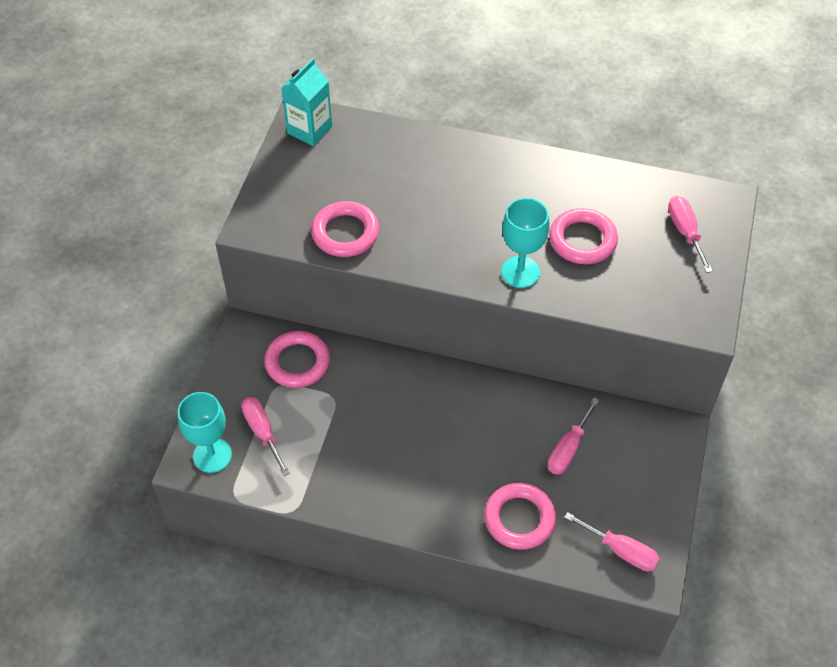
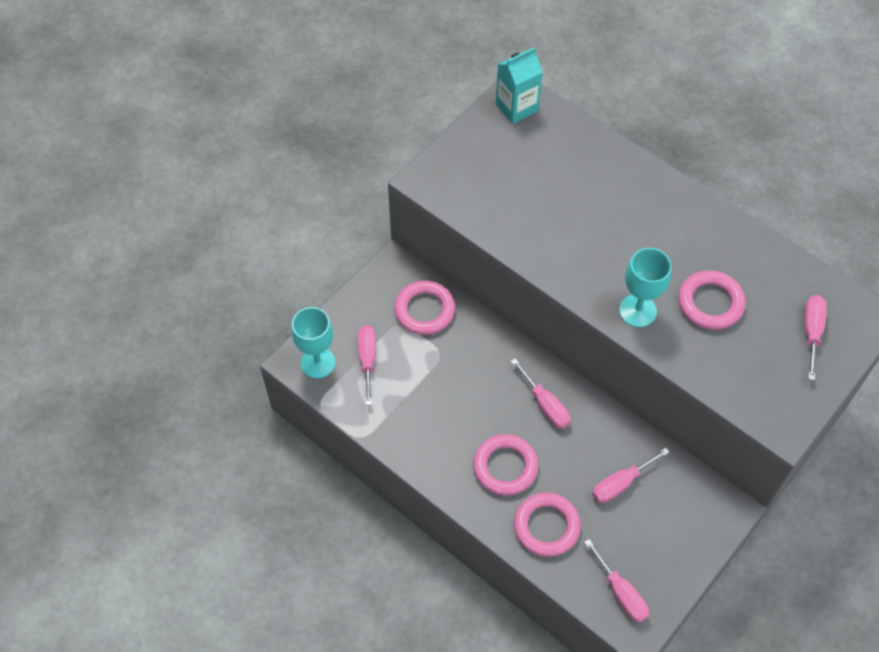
camera: 25 degrees right, 5 degrees up
(345, 233) = (501, 215): pink ring -> pink ring (505, 467)
(460, 405) = (545, 405): none -> pink screwdriver

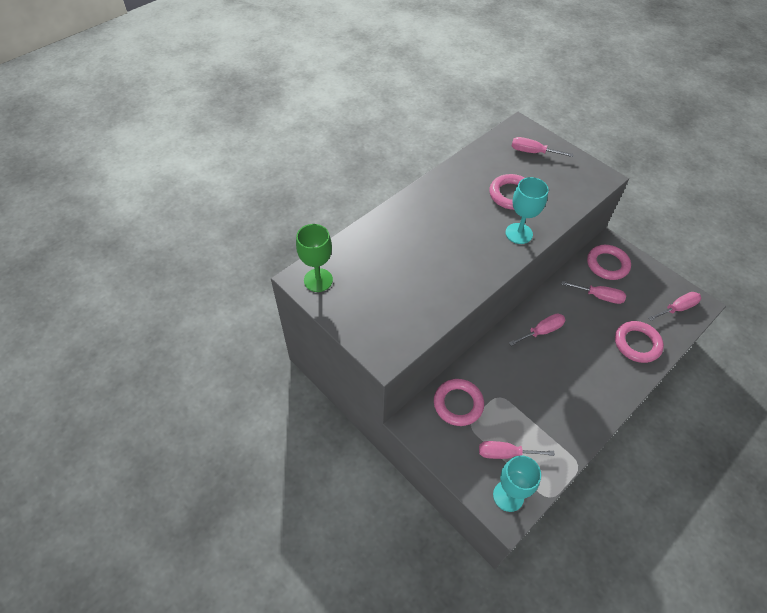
camera: 85 degrees left, 5 degrees down
(505, 467) = (594, 363): pink ring -> pink ring (607, 264)
(516, 107) = (318, 280): turquoise carton -> green goblet
(620, 483) = (599, 296): pink screwdriver -> pink screwdriver turned 45 degrees counterclockwise

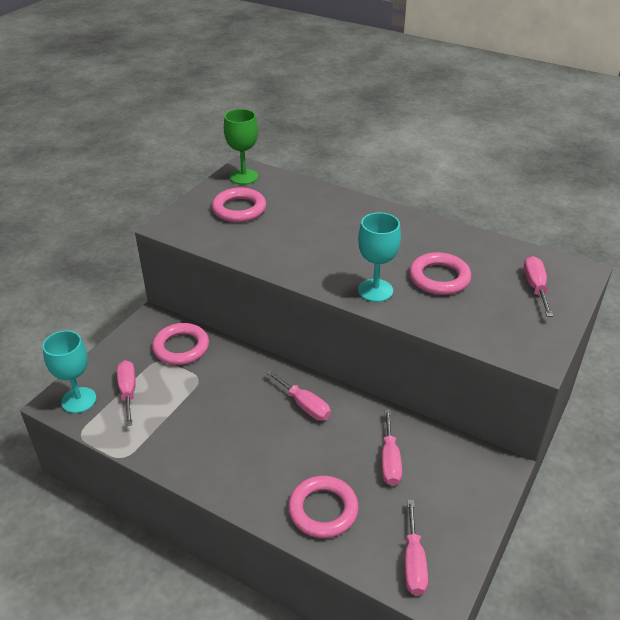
camera: 75 degrees right, 15 degrees down
(607, 264) = (456, 466): pink ring -> pink ring (239, 209)
(677, 308) = (413, 562): pink screwdriver -> pink screwdriver turned 45 degrees clockwise

